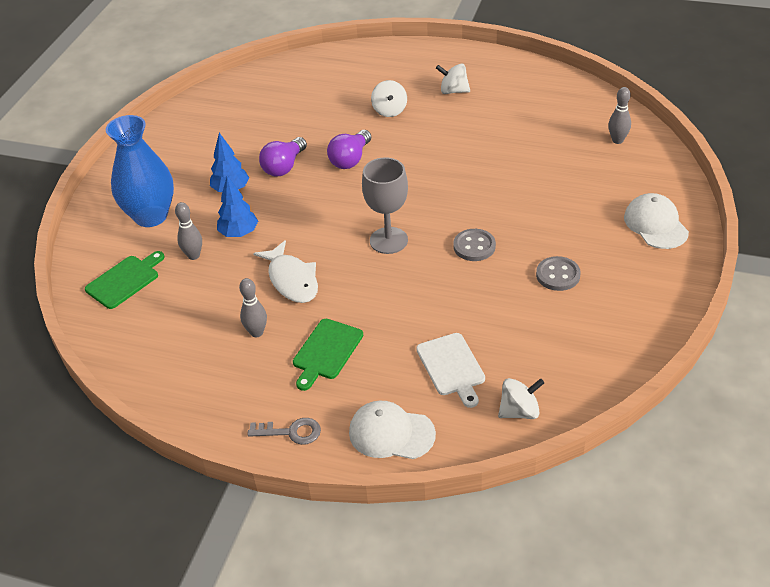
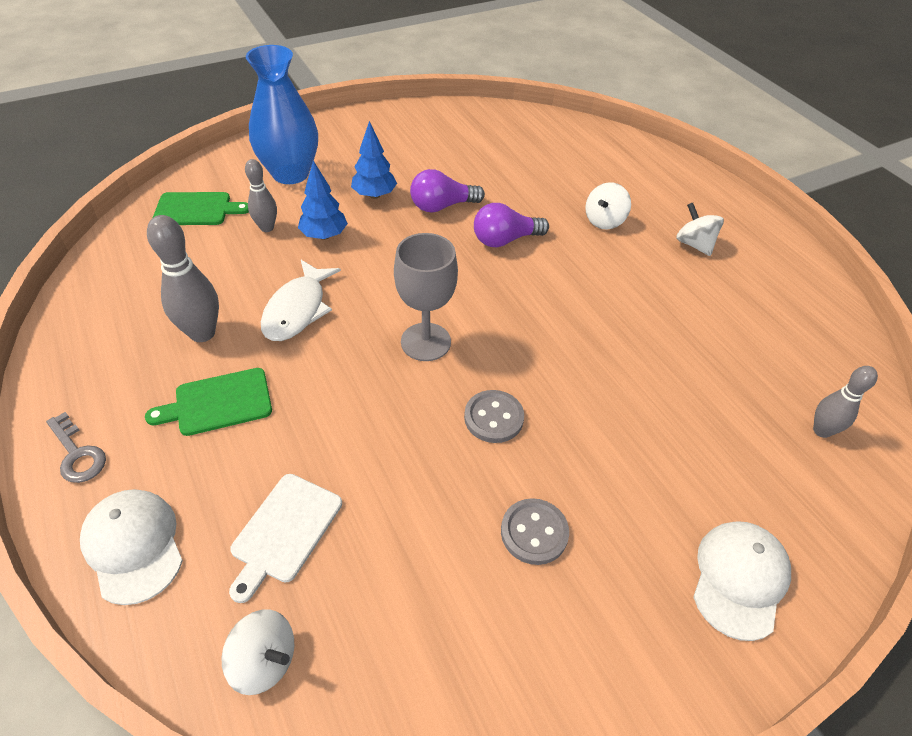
camera: 40 degrees right, 5 degrees up
(257, 332) = (202, 333): grey bowling pin -> grey bowling pin, size x1.59

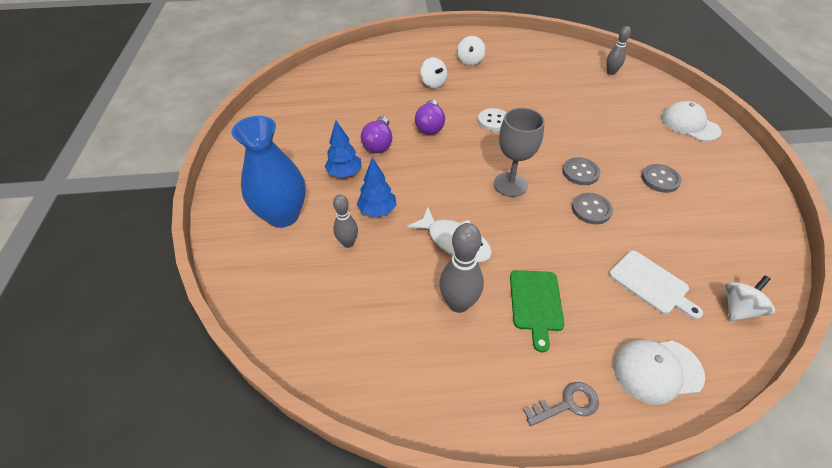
camera: 65 degrees left, 0 degrees up
(196, 209) = (293, 287): green cutting board -> none
(414, 441) = (591, 209): none -> grey button
(558, 299) = (493, 121): none -> white button
(694, 244) = (470, 61): white spinning top -> white spinning top turned 75 degrees counterclockwise

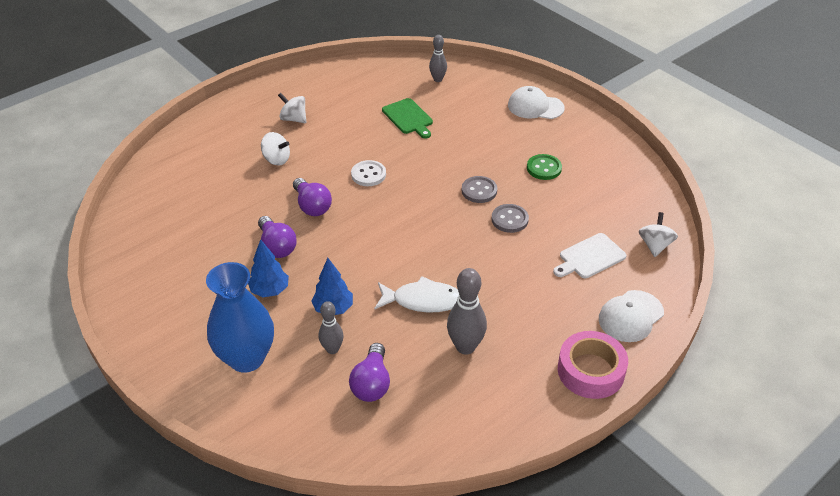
camera: 35 degrees left, 5 degrees down
(352, 290) = (372, 383): none -> purple light bulb
(470, 61) = (294, 119): white spinning top -> white spinning top turned 150 degrees clockwise
(510, 184) = (430, 229): grey goblet -> none
(536, 303) = (521, 315): green cutting board -> green cutting board (408, 118)
(567, 404) = (590, 371): grey key -> pink tape
(651, 284) = (590, 257): white cutting board -> white cutting board turned 135 degrees clockwise
(660, 179) = (544, 168): grey button -> green button

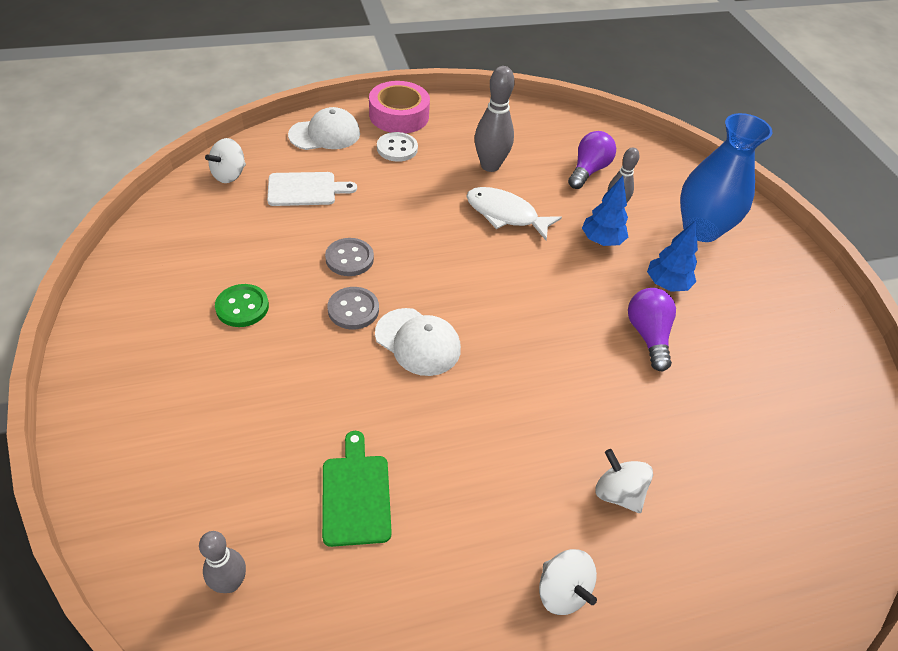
camera: 160 degrees left, 5 degrees up
(312, 206) = (586, 377): purple light bulb -> none
(368, 174) = (485, 398): white button -> white button (397, 148)
(535, 107) = (135, 423): white cap -> white cap (418, 342)

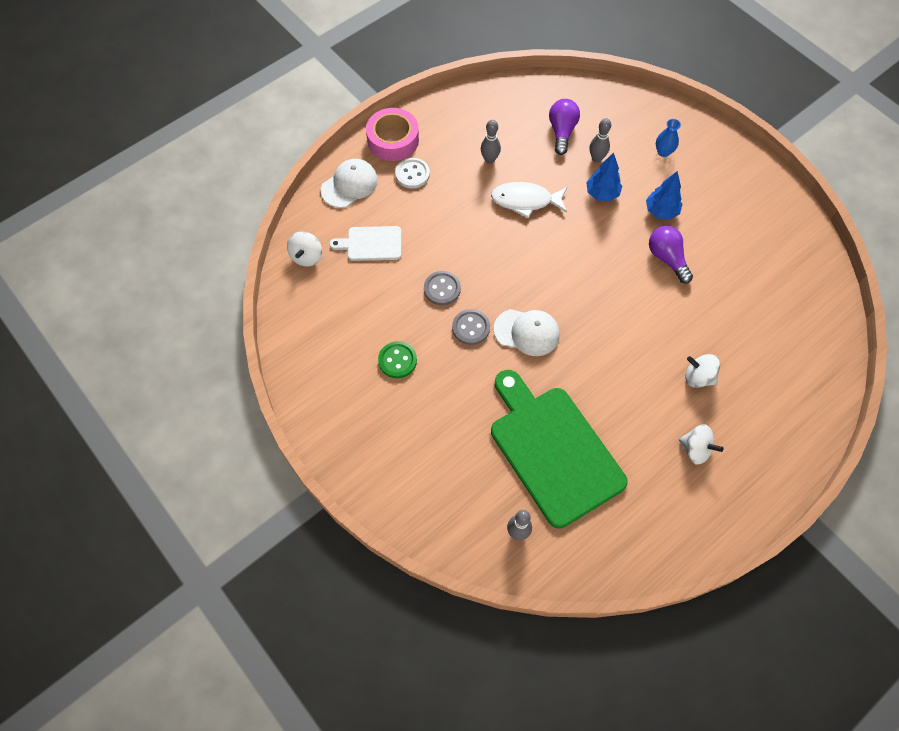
camera: 20 degrees left, 15 degrees up
(305, 189) = (371, 244): white cutting board -> white cutting board turned 150 degrees counterclockwise
(356, 495) = (553, 450): green cutting board -> green cutting board, size x2.09
(490, 166) = (489, 160): grey bowling pin -> grey bowling pin, size x0.63
(701, 229) = (663, 152): blue vase -> blue vase, size x0.43

